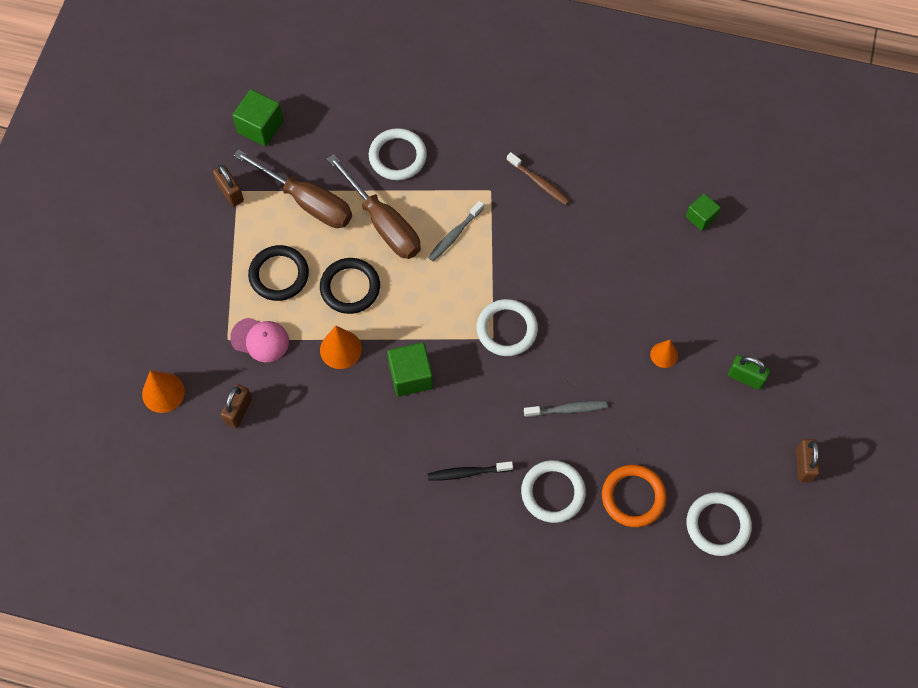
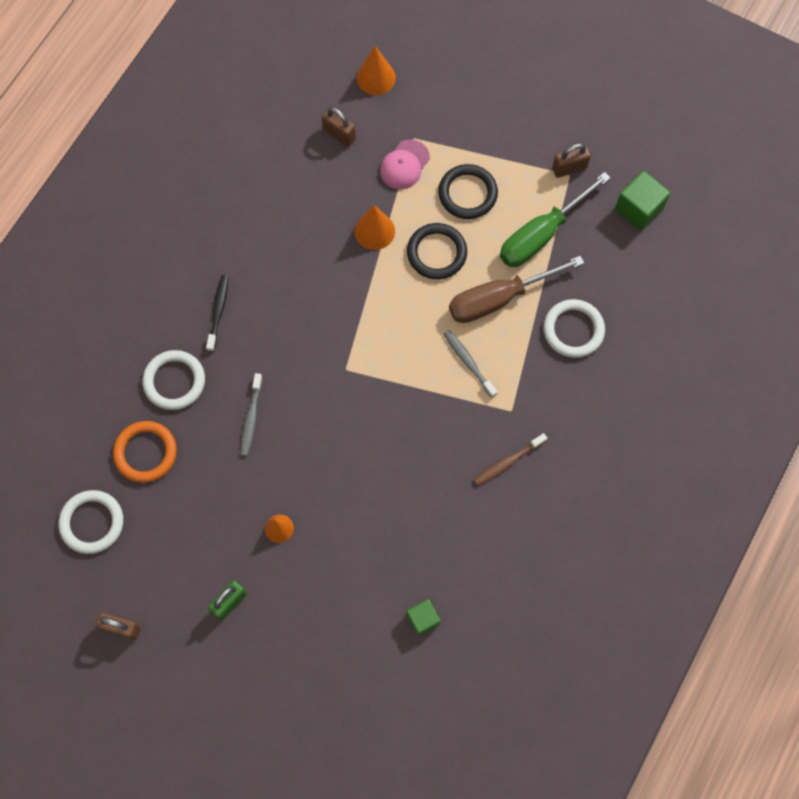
camera: 105 degrees right, 5 degrees up
(307, 202) = (541, 234): brown screwdriver -> green screwdriver
(411, 376) = (328, 285): green cube -> none
(506, 329) = (351, 384): white ring -> none

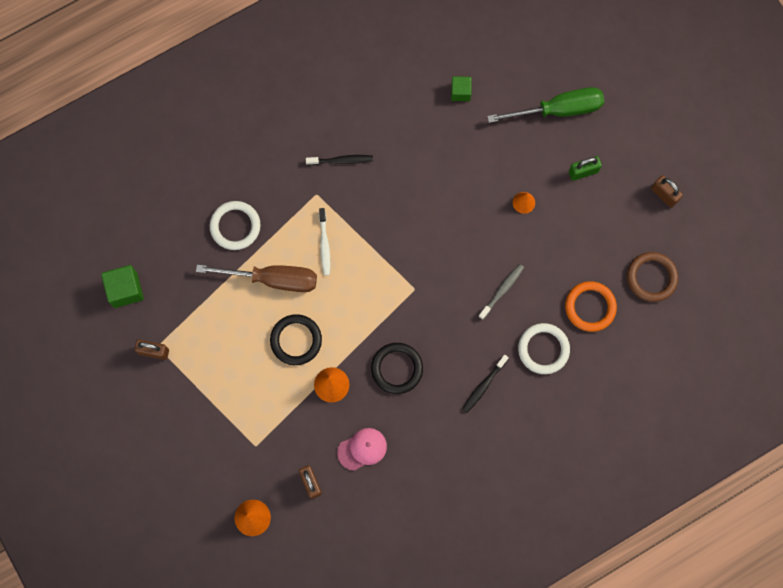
camera: 150 degrees left, 5 degrees up
(92, 522) = (651, 277): white ring -> brown ring
(404, 165) = (276, 427): pink cap -> pink cap (362, 449)
(467, 193) = (243, 375): black ring -> black ring (397, 368)
(468, 362) = (324, 244): grey toothbrush -> white toothbrush
(508, 462) = (341, 160): brown toothbrush -> black toothbrush
(541, 234) = (210, 310): green screwdriver -> green screwdriver (558, 110)

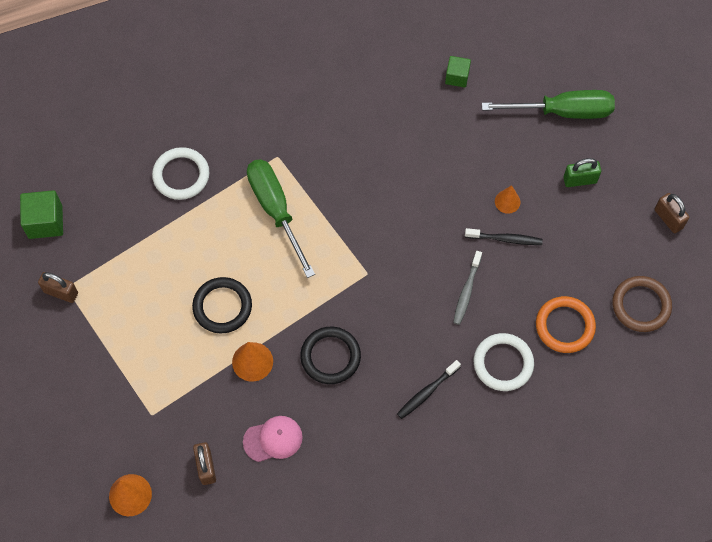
camera: 10 degrees right, 10 degrees down
(273, 279) = (210, 237): brown screwdriver -> none
(324, 244) = (275, 210): white toothbrush -> green screwdriver
(341, 160) = (312, 126): black toothbrush -> black toothbrush (505, 239)
(502, 290) = (466, 291): grey toothbrush -> grey toothbrush turned 150 degrees clockwise

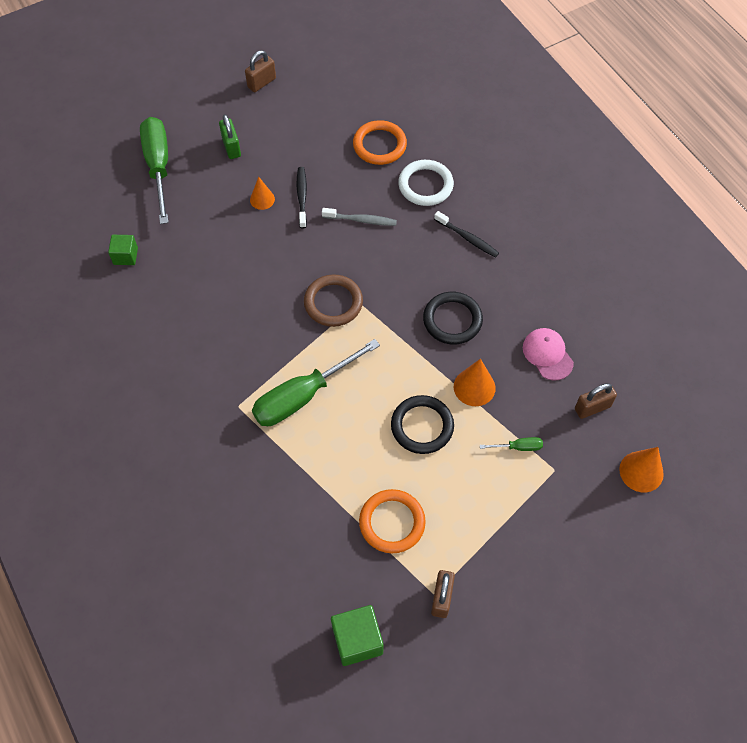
camera: 100 degrees left, 5 degrees down
(137, 265) = (392, 522): none -> orange ring
(181, 175) = (274, 500): white ring -> none
(181, 387) = (518, 447): none -> green screwdriver
(641, 305) = (348, 95): brown ring -> brown ring (333, 302)

